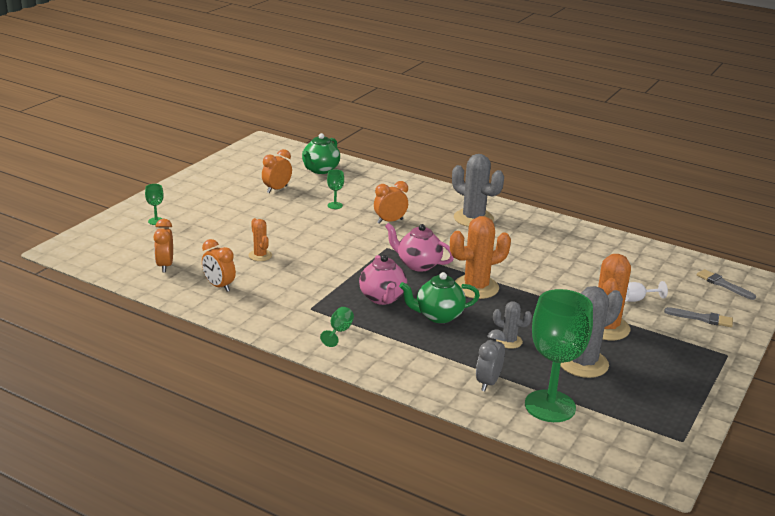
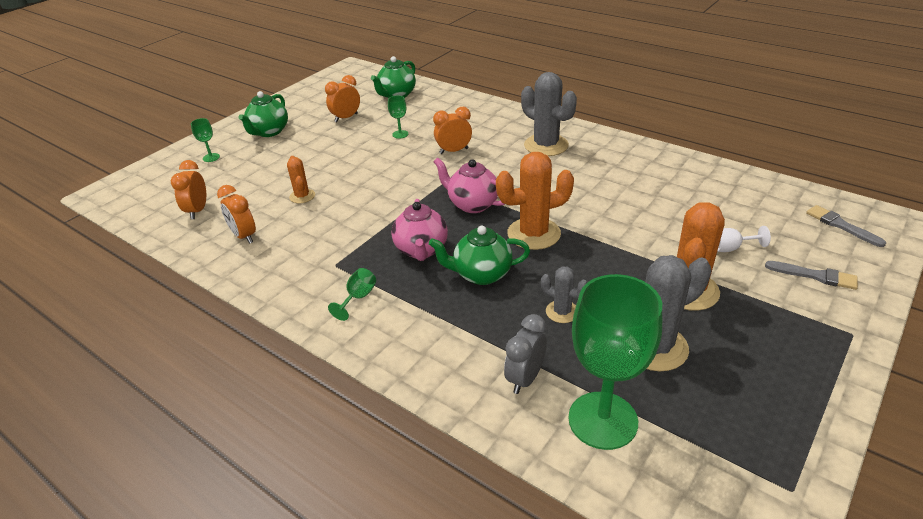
camera: 10 degrees right, 10 degrees up
(204, 200) = (269, 132): none -> green teapot

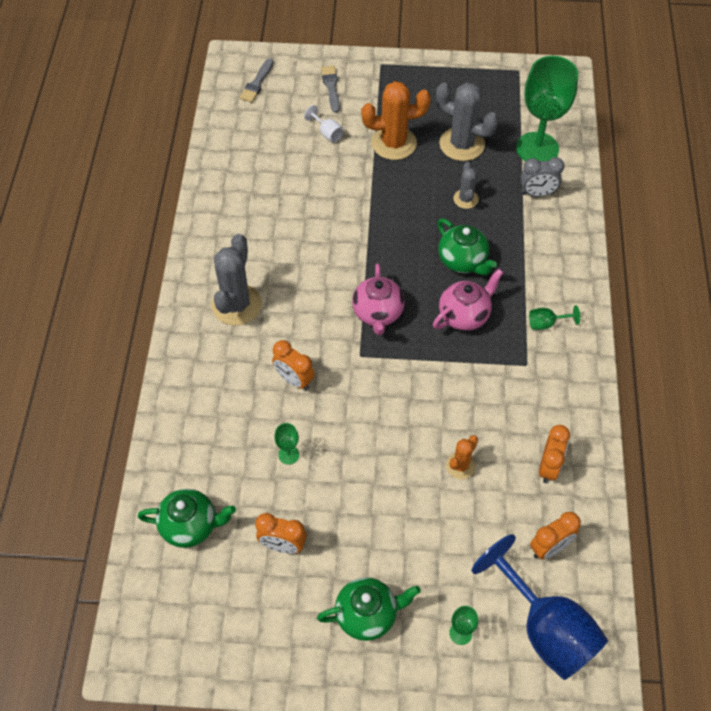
camera: 125 degrees left, 20 degrees up
(162, 188) = (545, 628): none -> blue goblet
(534, 234) = (390, 251): orange cactus -> none

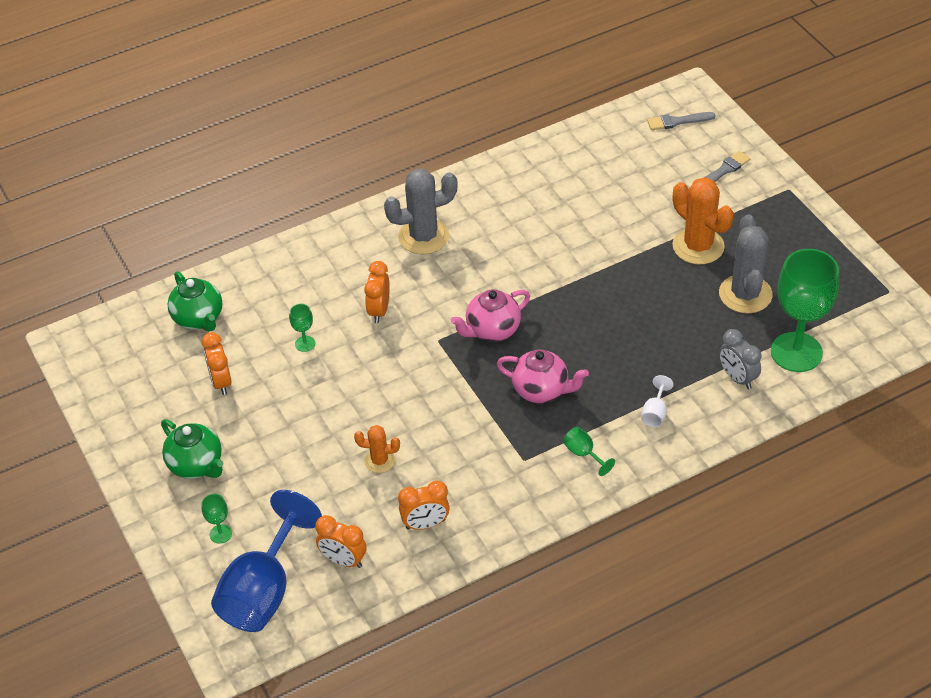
camera: 60 degrees right, 10 degrees down
(327, 133) = (665, 196): white goblet -> white goblet (655, 413)
(463, 261) = (602, 361): green teapot -> none
(465, 199) = (679, 328): grey cactus -> none

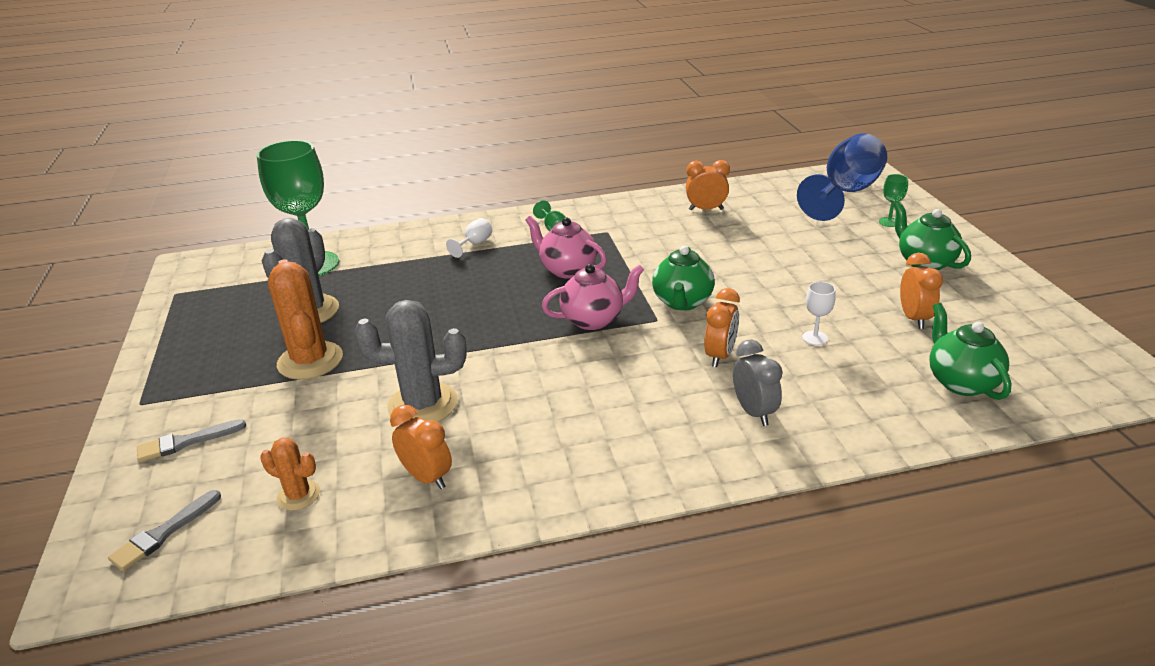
camera: 165 degrees left, 15 degrees down
(305, 344) = (814, 338): green goblet -> white goblet
(343, 560) = (778, 200): orange clock -> orange clock (427, 477)
(379, 461) = (739, 245): orange cactus -> orange cactus (298, 495)
(421, 365) = (682, 302): none -> green teapot
(423, 236) = (640, 429): grey cactus -> grey cactus (423, 404)
(677, 121) = (163, 533): grey brush -> grey brush turned 120 degrees clockwise
(737, 378) = (383, 255): grey clock -> grey clock (754, 412)

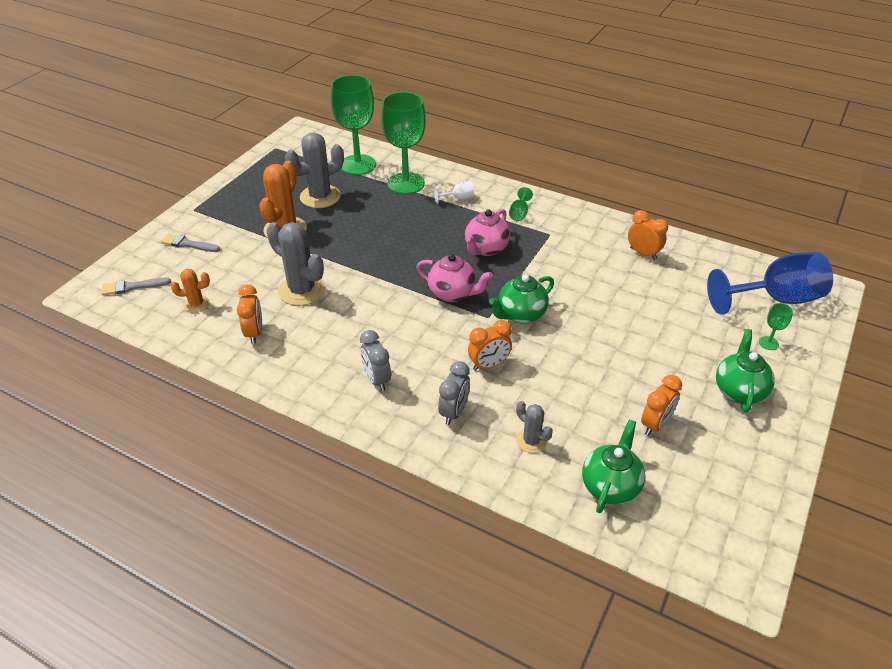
camera: 40 degrees right, 10 degrees up
(298, 495) = (196, 304): orange cactus -> orange cactus turned 75 degrees counterclockwise
(397, 256) = (406, 183): none -> green goblet
(567, 270) = (486, 249): pink teapot -> pink teapot turned 135 degrees counterclockwise
(637, 433) = (377, 379): none -> grey clock
(814, 338) = (565, 392): white goblet -> none
(852, 391) = (531, 441): none -> grey cactus

